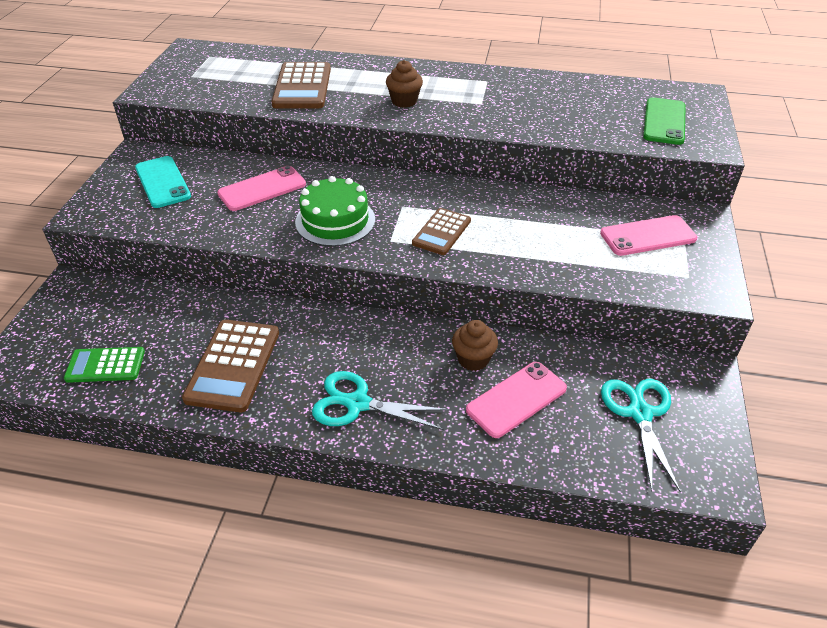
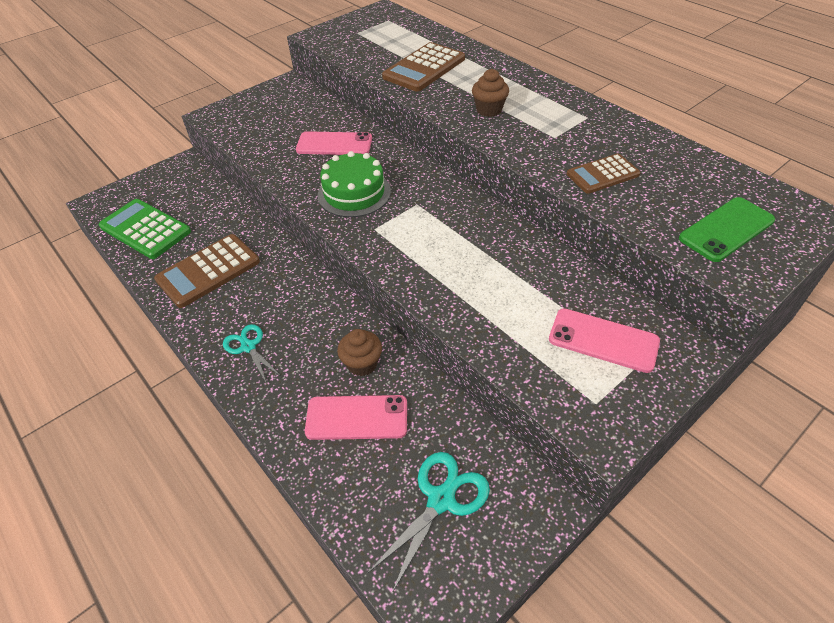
camera: 40 degrees right, 5 degrees up
(105, 365) = (145, 229): green calculator -> green calculator, size x1.57
(163, 182) = (279, 111): turquoise phone -> none
(357, 403) = (248, 346): turquoise scissors -> turquoise scissors, size x0.66
(441, 232) = (421, 241): brown calculator -> brown calculator (602, 174)

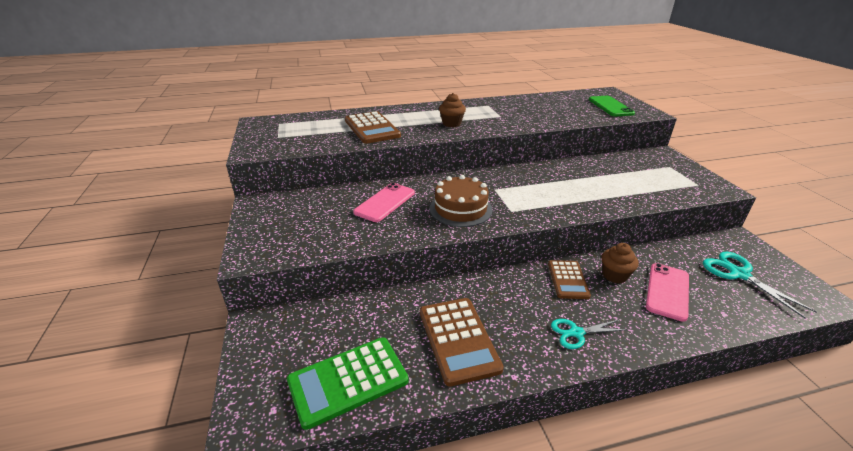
camera: 65 degrees left, 15 degrees down
(354, 193) = (460, 209): green cake -> brown cake
(602, 174) = (547, 116): brown calculator -> brown calculator (568, 280)
(603, 340) = (651, 170): pink phone -> none

